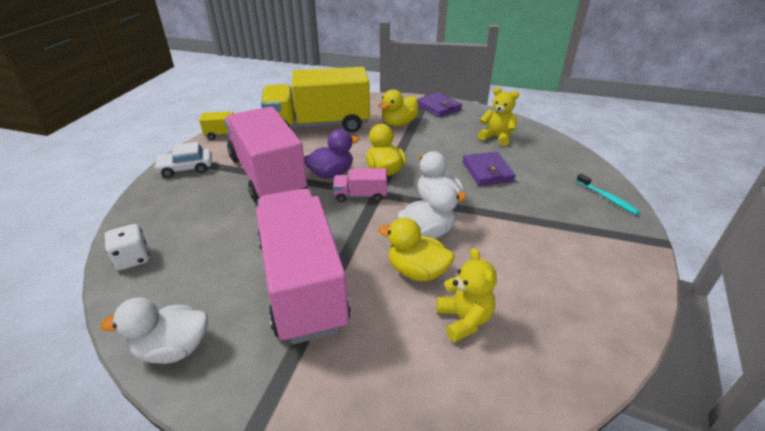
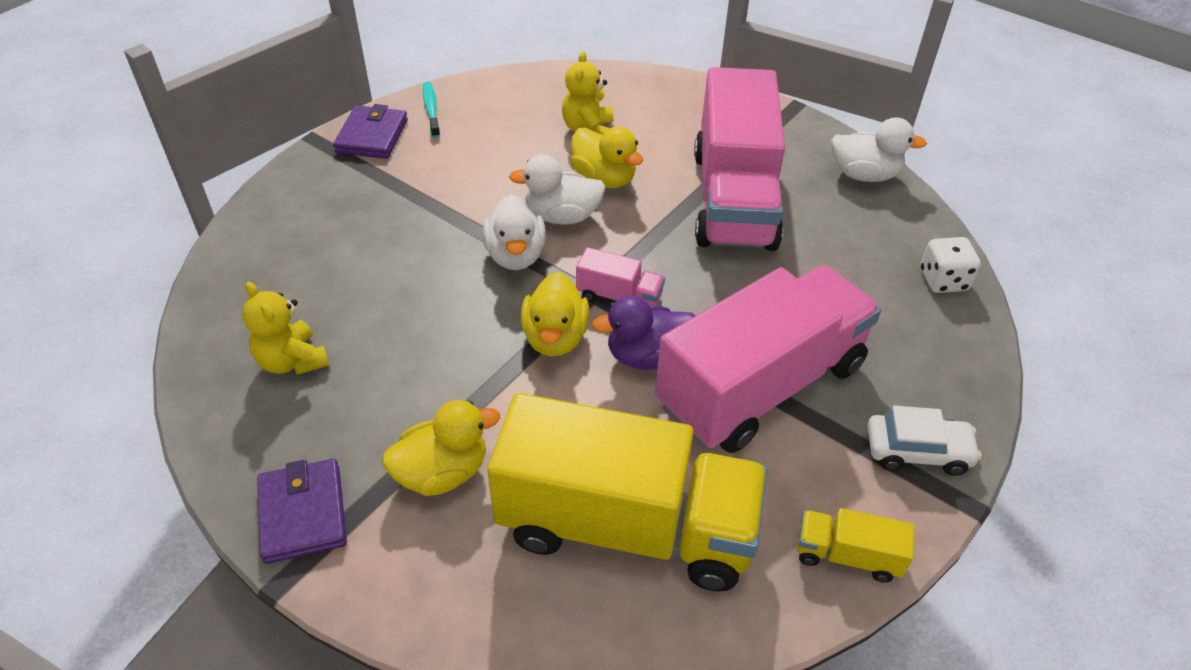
camera: 160 degrees left, 10 degrees up
(267, 175) = (760, 386): pink truck -> pink truck turned 120 degrees counterclockwise
(487, 171) = (394, 287): purple wallet -> purple wallet (372, 136)
(607, 198) = (287, 197): turquoise toothbrush -> turquoise toothbrush (431, 109)

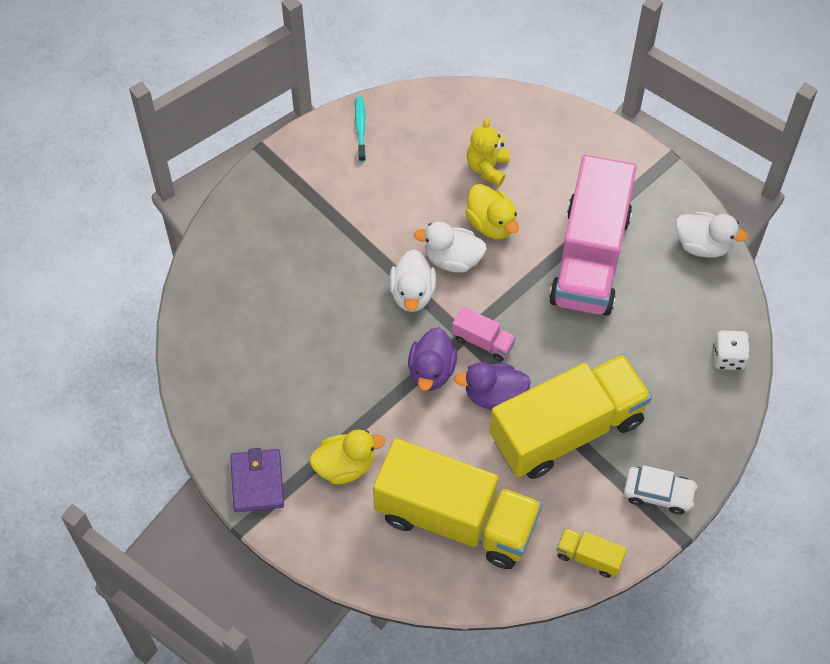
camera: 10 degrees right, 15 degrees up
(292, 361) = (249, 366): yellow teddy bear -> none
(372, 136) = (310, 154): purple wallet -> none
(555, 337) = (431, 371): yellow duck -> purple duck
(760, 386) = (567, 429): pink truck -> yellow truck

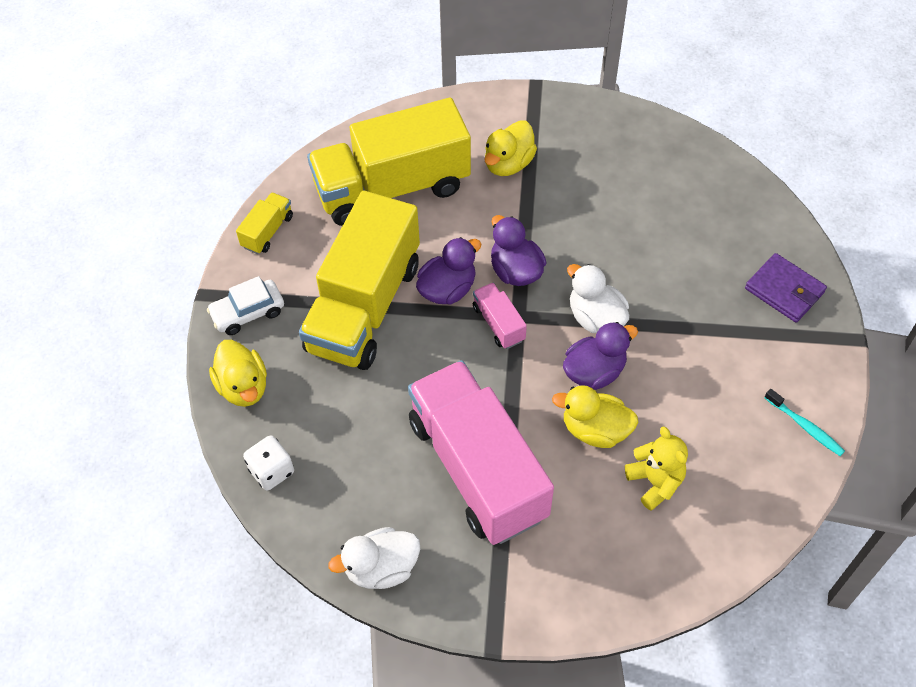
camera: 140 degrees right, 5 degrees down
(257, 482) = (557, 113): purple wallet -> purple wallet (784, 290)
(452, 258) = (594, 372): white duck -> purple duck
(483, 341) = (498, 323): pink truck -> pink truck turned 75 degrees clockwise
(589, 557) = (267, 231): yellow truck -> yellow truck turned 45 degrees counterclockwise
(704, 434) = (243, 387): none -> yellow duck

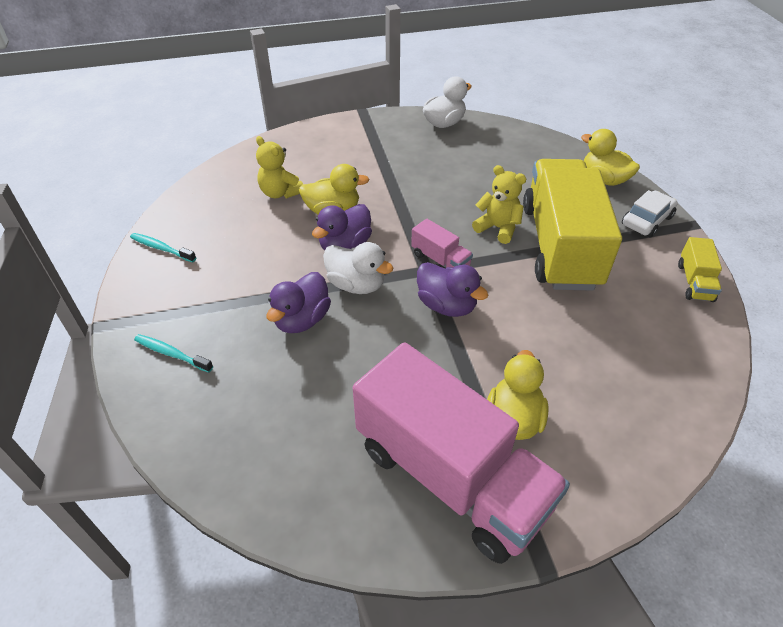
camera: 160 degrees right, 10 degrees down
(271, 471) = (544, 146): white dice -> none
(392, 188) = (618, 354): yellow truck -> none
(415, 349) = (498, 228): none -> yellow teddy bear
(447, 289) = (499, 275): purple duck -> purple duck (302, 320)
(477, 468) = (410, 174): pink truck -> pink truck (451, 476)
(784, 290) = (171, 353): purple wallet -> turquoise toothbrush

